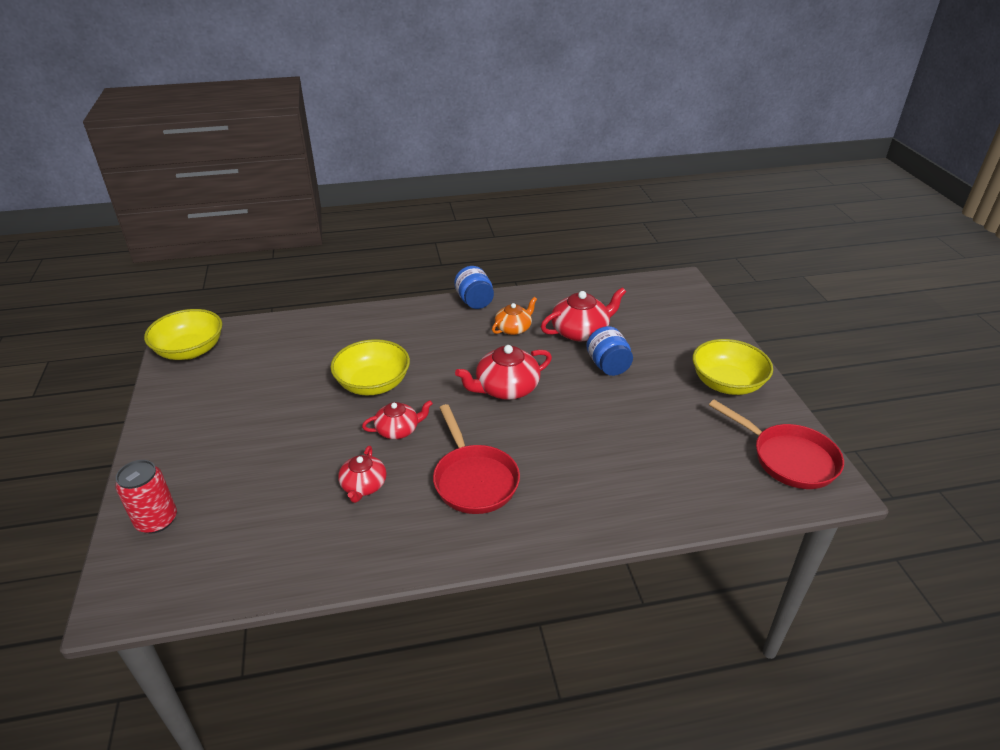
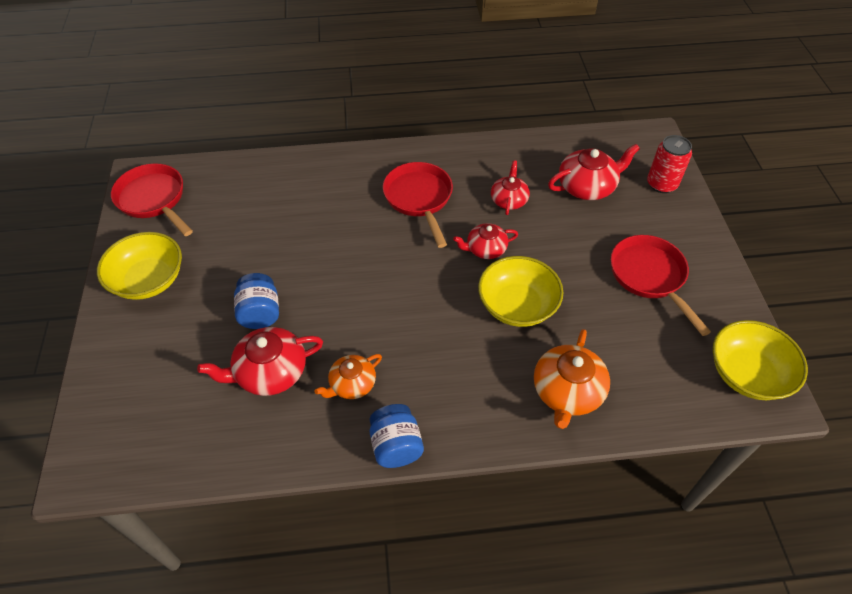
camera: 175 degrees left, 15 degrees up
(233, 414) = (649, 276): none -> red pan
(344, 333) = (567, 392): none -> orange teapot
(506, 388) = (377, 290): red teapot -> red teapot (587, 186)

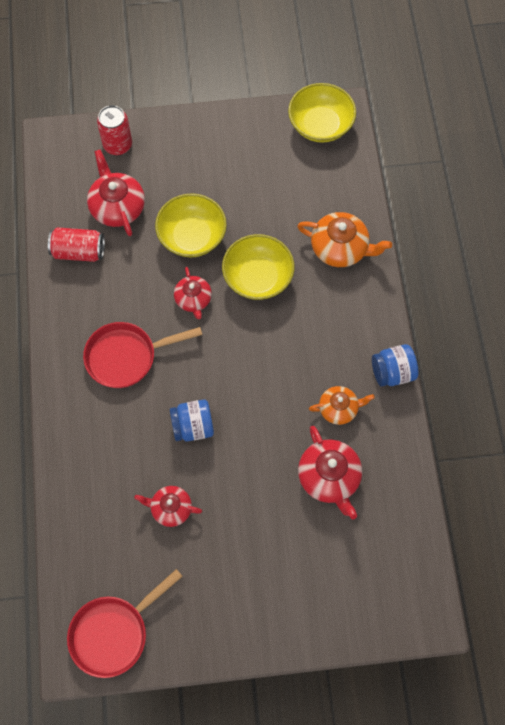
camera: 90 degrees left, 15 degrees up
(149, 280) = (227, 610): yellow bowl -> yellow bowl (192, 236)
(260, 313) = (267, 494): blue jar -> blue jar (193, 426)
(352, 384) = (339, 408): orange teapot -> orange teapot turned 60 degrees counterclockwise
(509, 200) = (131, 275): red teapot -> red teapot (170, 508)
(531, 161) = (79, 251): none -> red can
(649, 276) = (227, 173): red pan -> none

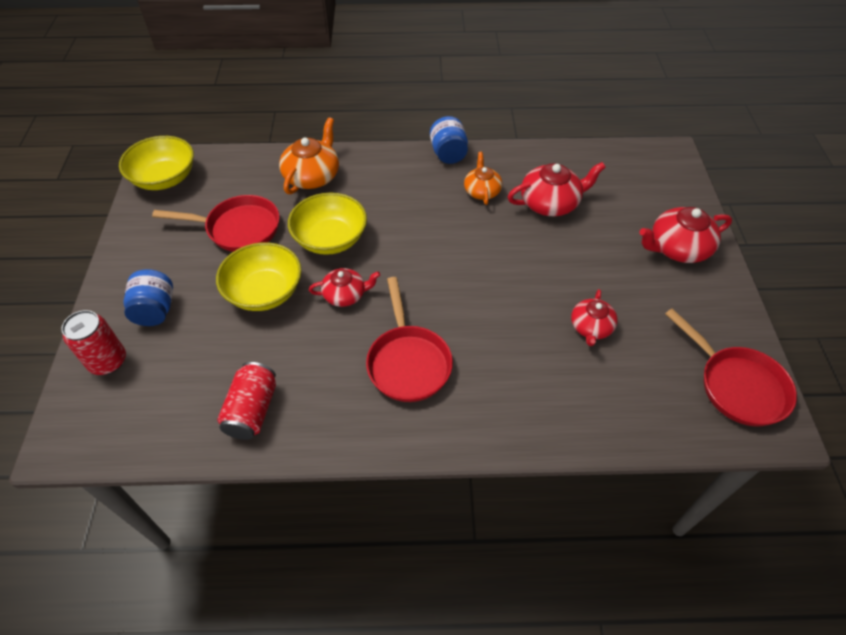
camera: 85 degrees left, 15 degrees down
(117, 206) = (199, 365): red teapot -> red teapot (678, 248)
(193, 426) = (497, 303): blue jar -> blue jar (155, 310)
(263, 200) = (238, 228): none -> red pan

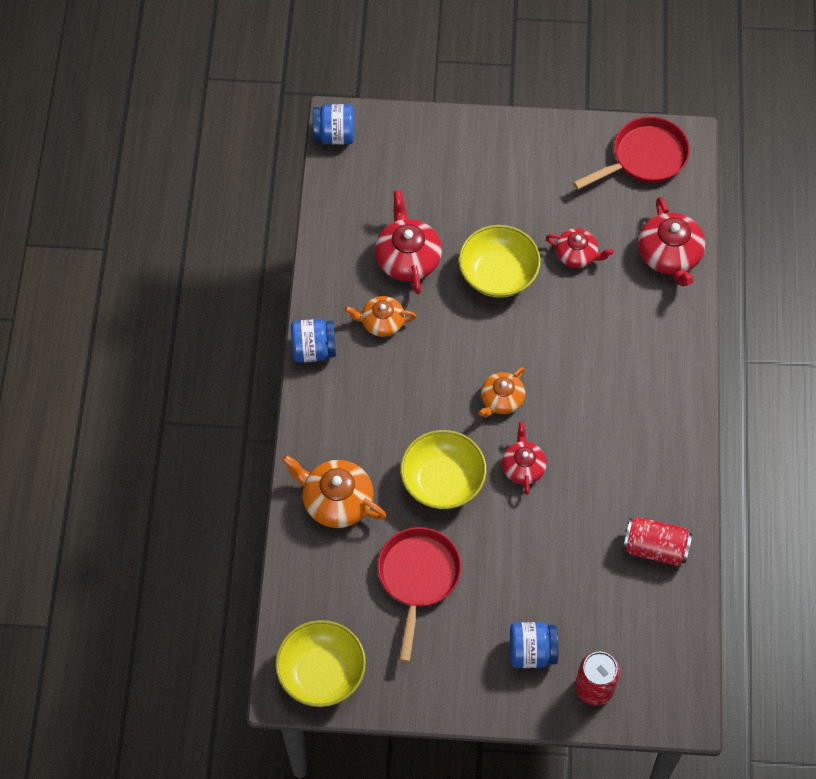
camera: 85 degrees left, 10 degrees up
(264, 292) = (514, 545): yellow bowl -> yellow bowl (498, 274)
(408, 362) = (608, 413): red pan -> none
(415, 275) = (501, 399): none -> orange teapot
(658, 151) = (334, 135): none -> blue jar
(678, 248) = (483, 157): red teapot -> red teapot (669, 255)

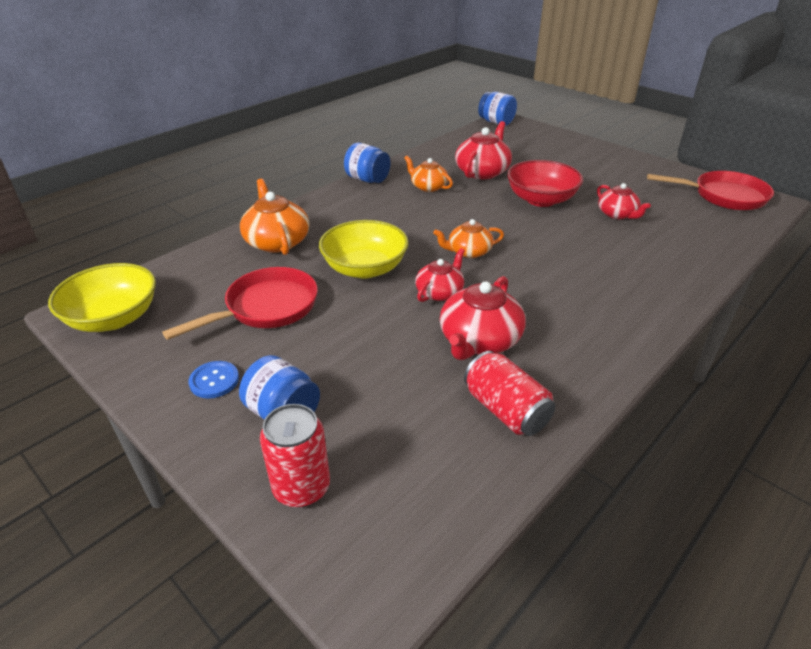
camera: 40 degrees right, 25 degrees down
(461, 664) = (214, 381): none -> blue button
(498, 274) = (541, 199): yellow bowl -> red bowl
(669, 255) = (706, 243): red teapot -> red teapot (479, 340)

